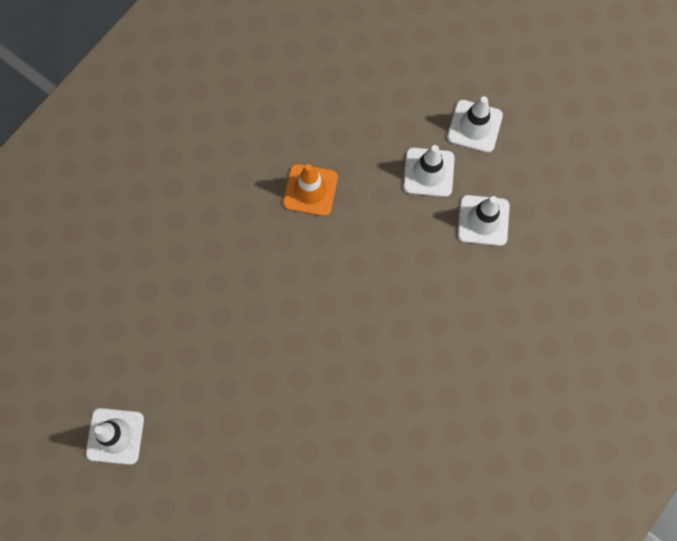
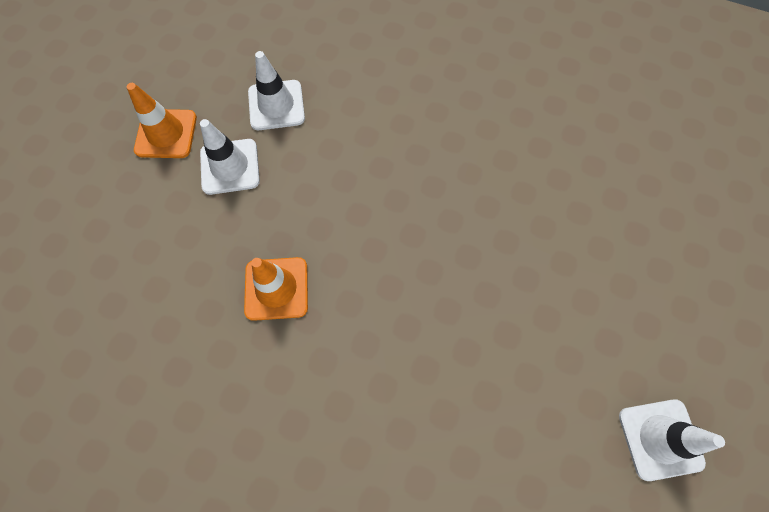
camera: 105 degrees left, 5 degrees down
(474, 126) = (166, 134): white traffic cone -> orange traffic cone

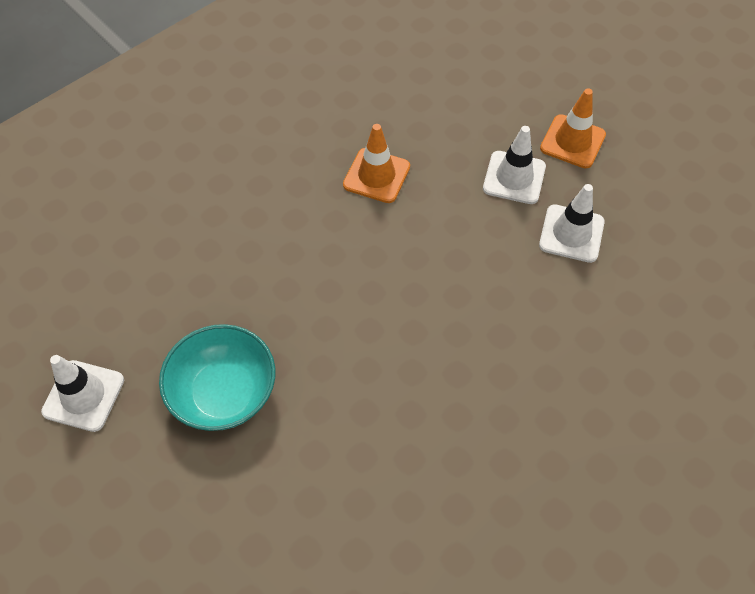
camera: 115 degrees right, 10 degrees down
(576, 309) = (224, 393): none -> turquoise bowl

